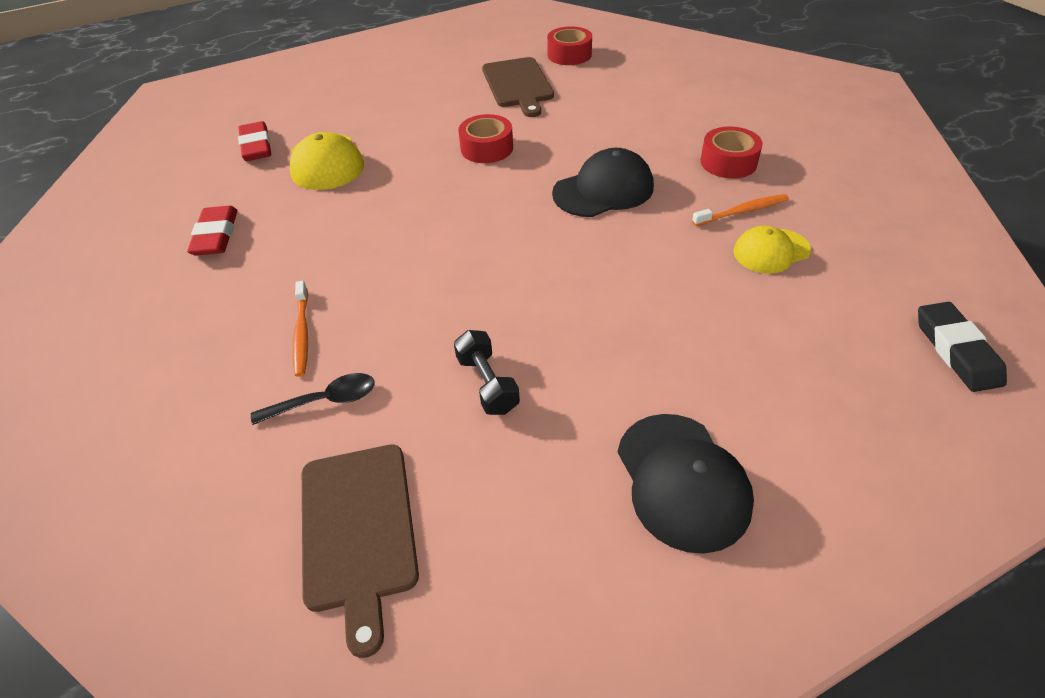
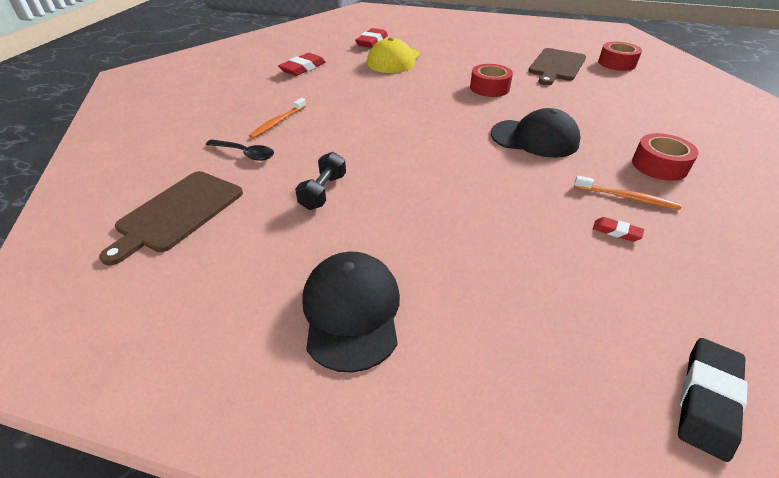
camera: 40 degrees right, 5 degrees down
(682, 481) = (351, 311): black cap -> black cap turned 150 degrees clockwise
(771, 251) = (616, 232): yellow cap -> red eraser

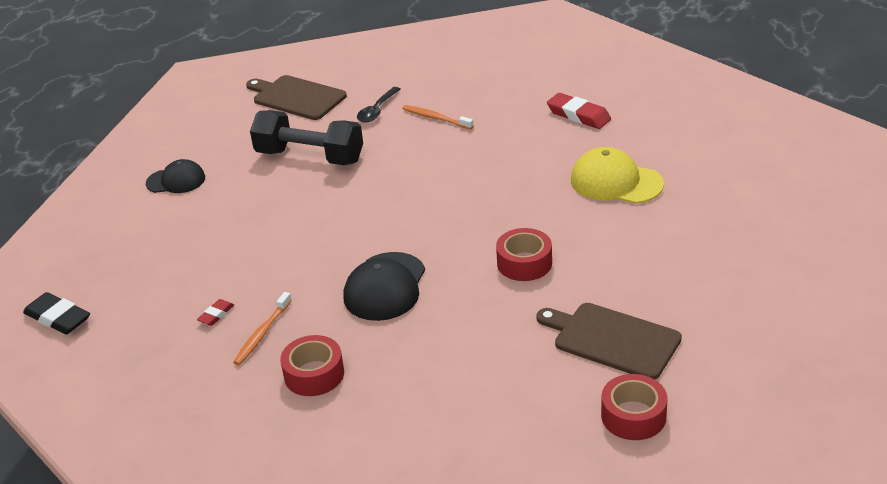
camera: 95 degrees right, 5 degrees down
(323, 192) = (310, 157): black dumbbell -> black dumbbell, size x1.86
(351, 311) = (176, 181): black cap -> black cap, size x0.66
(372, 42) = (688, 160): red eraser -> none

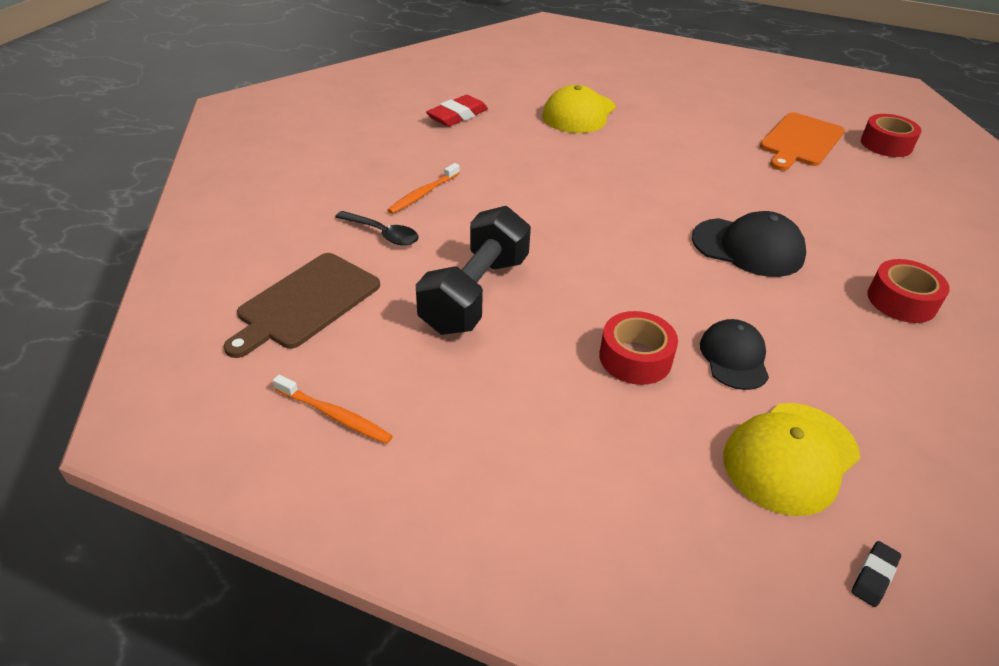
camera: 90 degrees left, 5 degrees up
(58, 318) = (874, 576): black eraser -> black eraser, size x0.53
(147, 293) = (790, 457): none -> yellow cap
(176, 181) = (499, 439): black cap -> black cap (734, 357)
(216, 315) = (822, 381): red eraser -> none
(262, 334) = (848, 339): orange toothbrush -> orange toothbrush (335, 415)
(524, 263) = (702, 168): red tape -> red tape (635, 358)
(612, 339) = (800, 141): brown cutting board -> orange cutting board

